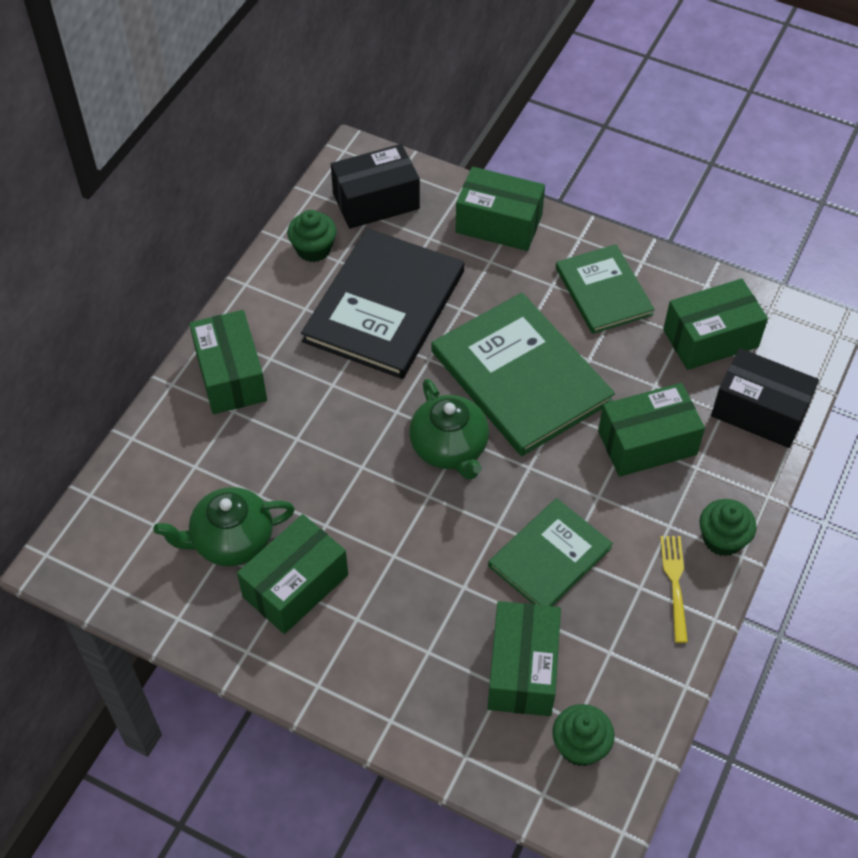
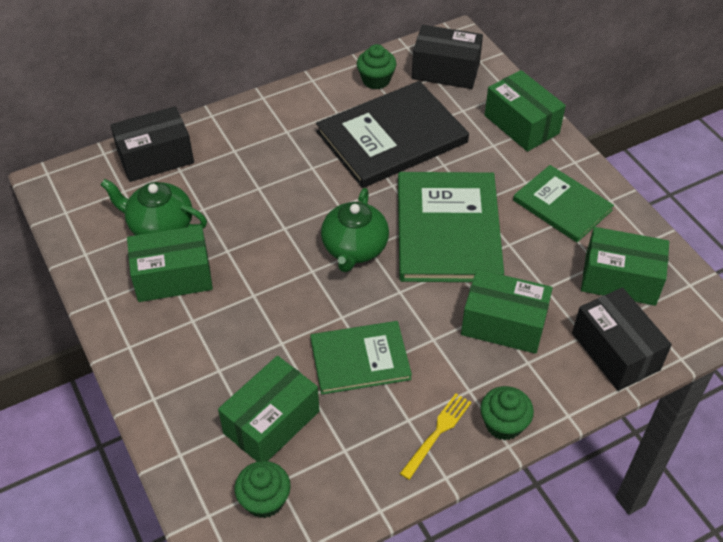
camera: 35 degrees right, 5 degrees down
(154, 467) = (155, 158): none -> black box
(231, 376) = (252, 129): green box -> none
(603, 291) = (562, 205): green book -> green book turned 60 degrees counterclockwise

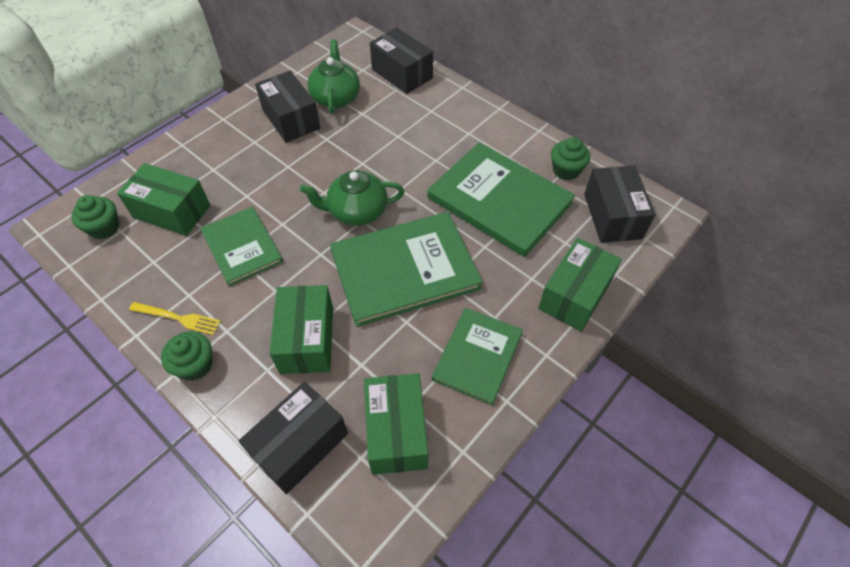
camera: 70 degrees right, 5 degrees up
(173, 277) = (291, 119): green box -> black box
(391, 137) = (499, 200): black book -> green book

